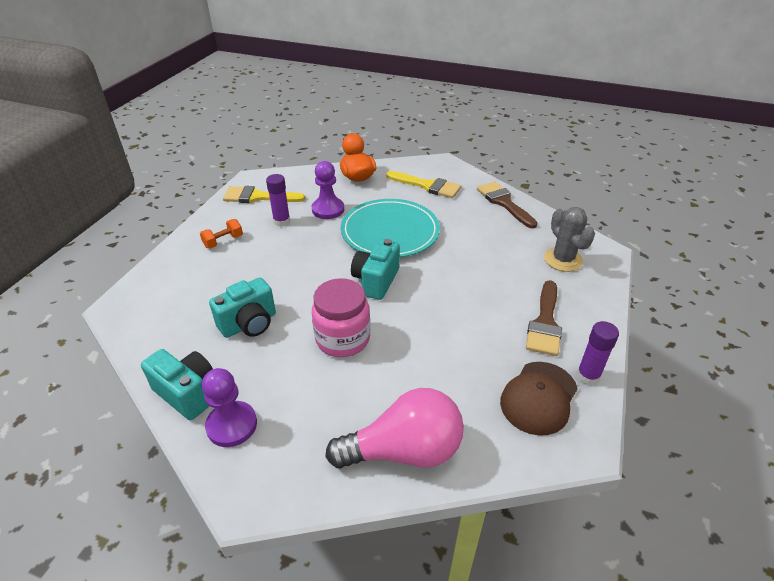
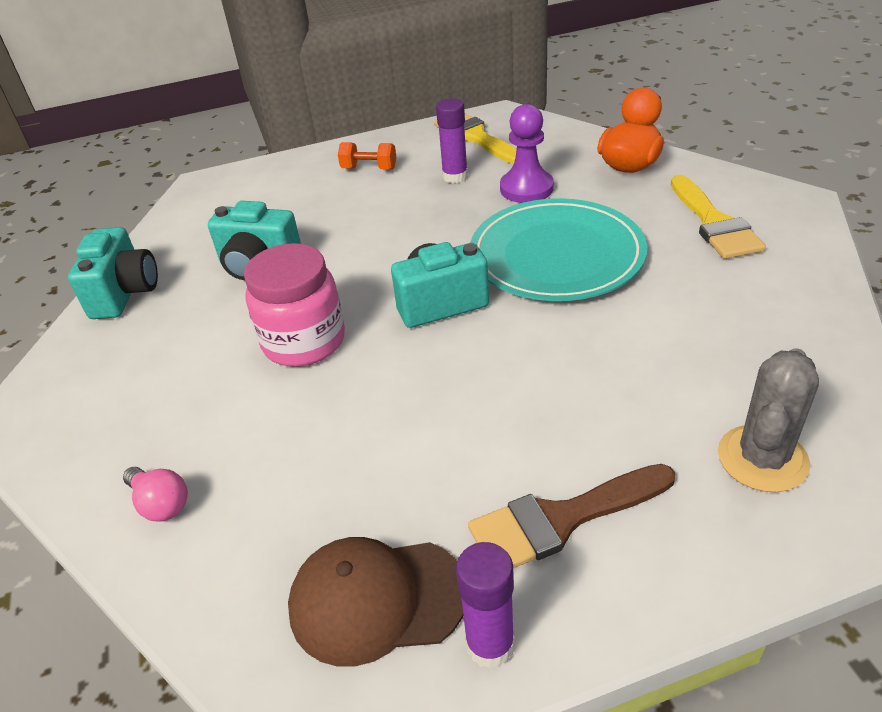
camera: 55 degrees right, 0 degrees up
(232, 425) = (104, 348): purple pawn -> none
(404, 450) = (161, 504): pink light bulb -> pink light bulb, size x0.44
(504, 203) = (807, 311): brown brush -> none

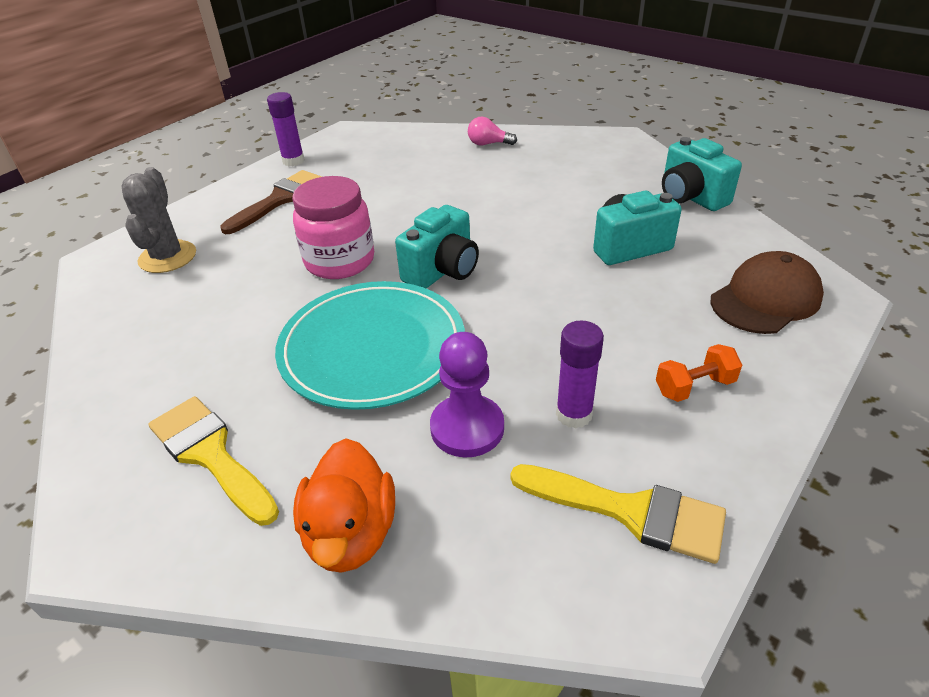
camera: 145 degrees right, 0 degrees up
(304, 341) = (513, 217): pink jar -> pink jar (340, 261)
(377, 600) = (352, 155): brown cap -> brown cap (765, 299)

